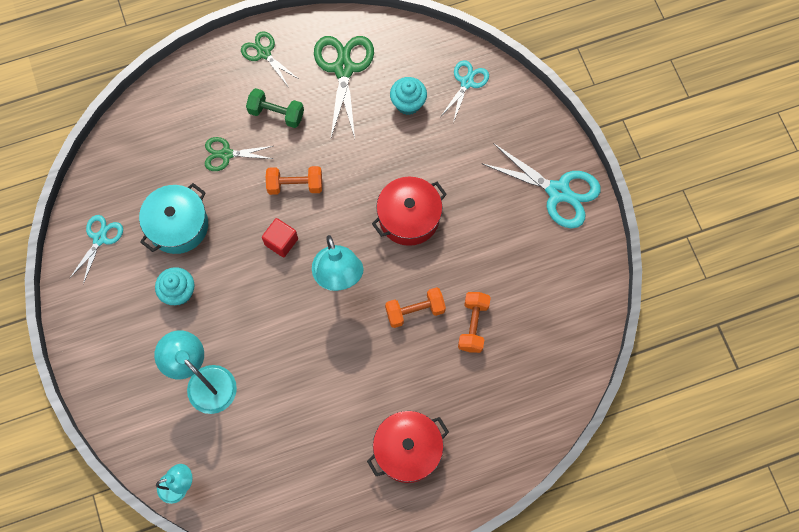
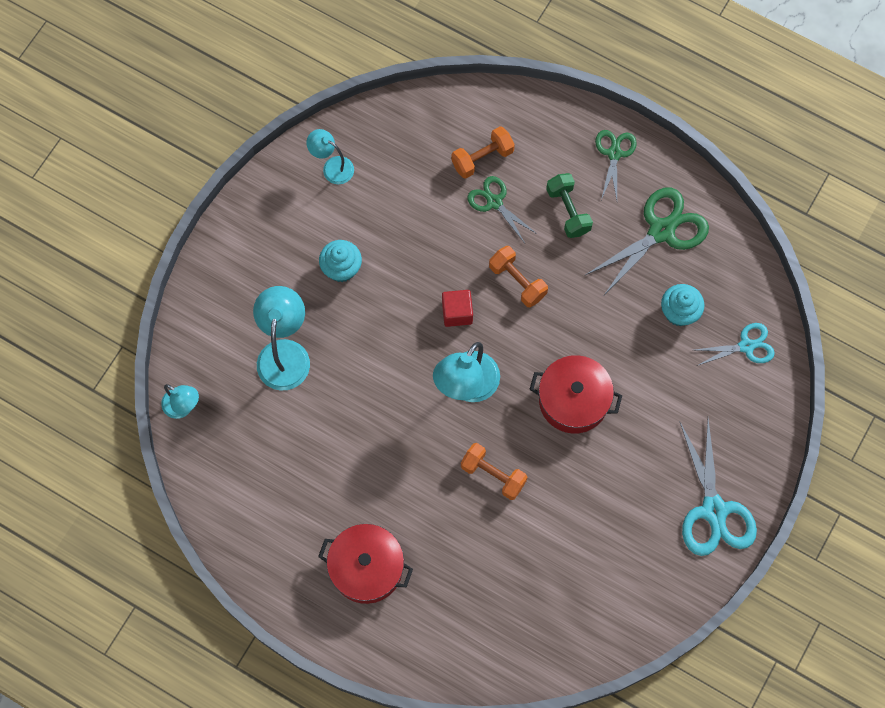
camera: 50 degrees right, 0 degrees up
(100, 238) = (332, 167): turquoise scissors -> turquoise lamp
(178, 225) = (397, 218): turquoise pot -> none
(473, 325) = (523, 535): orange dumbbell -> orange dumbbell (482, 158)

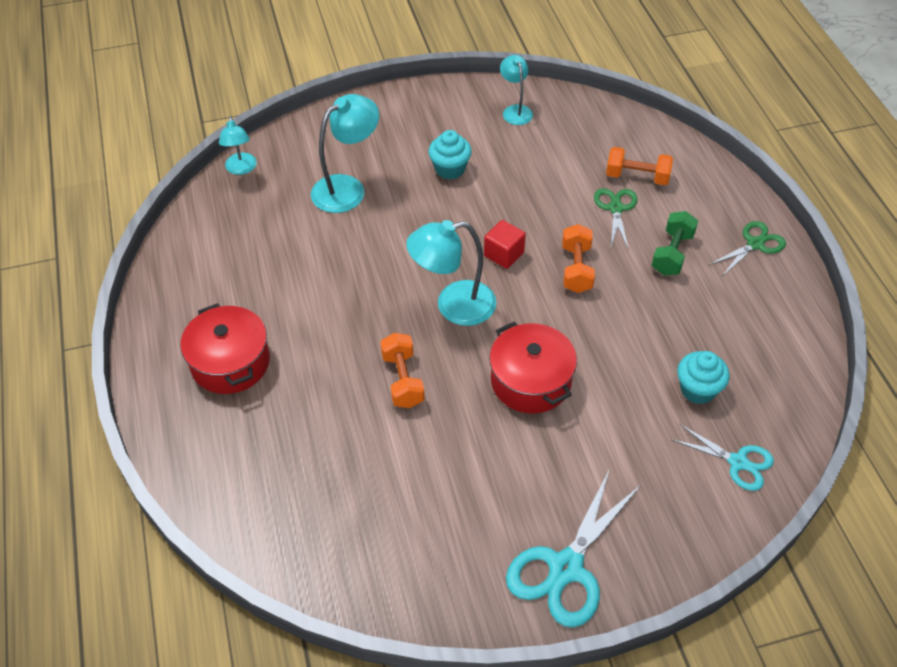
camera: 45 degrees right, 20 degrees down
(661, 231) = (743, 322): green scissors -> none

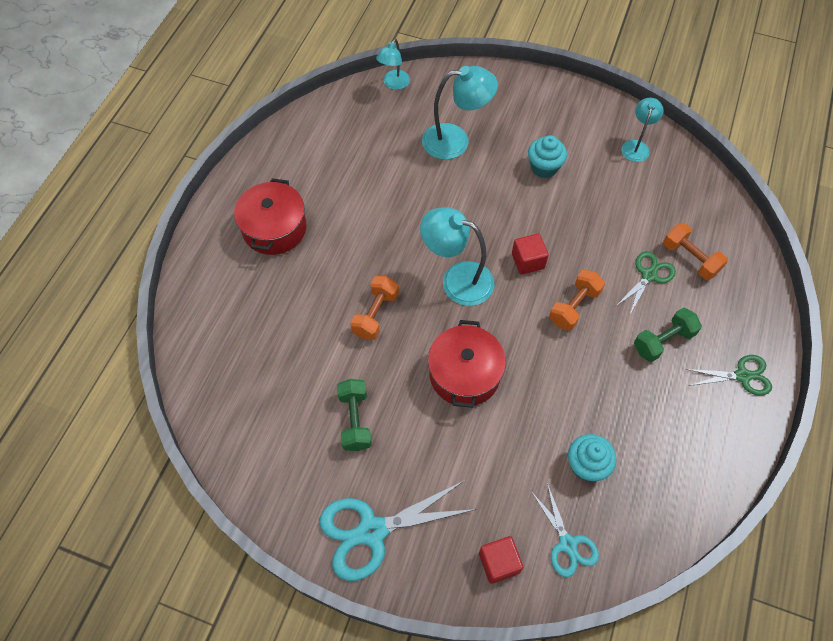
camera: 35 degrees right, 10 degrees up
(465, 483) = (355, 420): none -> green dumbbell
(697, 516) = (498, 563): none -> red cube

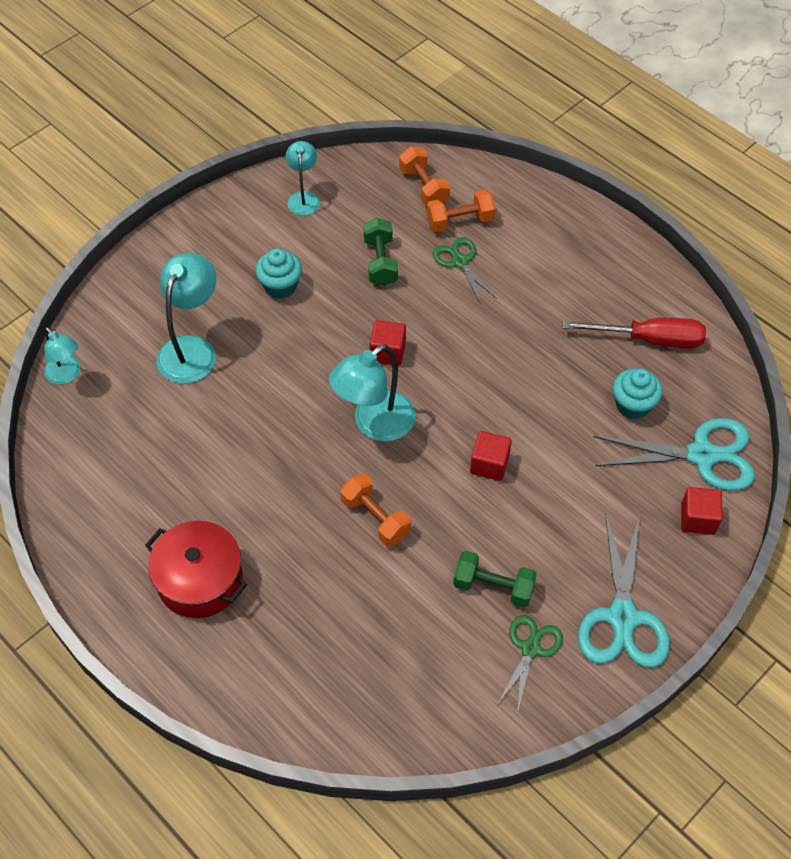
camera: 65 degrees left, 5 degrees down
(464, 374) = (489, 464): red pot -> red cube
(567, 544) = (701, 455): turquoise scissors -> turquoise scissors, size x1.68
(574, 307) = (462, 337): orange dumbbell -> orange dumbbell (424, 187)
(636, 146) = (304, 198): turquoise lamp -> turquoise lamp turned 45 degrees clockwise
(663, 341) = (536, 285): green dumbbell -> green dumbbell (380, 262)
(665, 454) = (649, 339): none -> red screwdriver
(742, 376) = (600, 245): green scissors -> green scissors (530, 649)

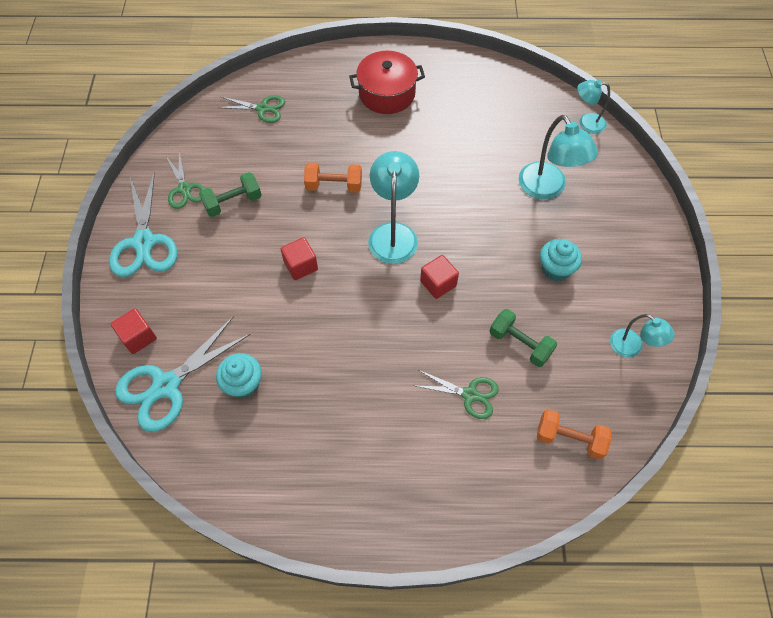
camera: 135 degrees right, 5 degrees up
(350, 685) = (263, 108): none -> green scissors
(460, 221) = (509, 431): orange dumbbell -> none
(622, 617) = (144, 242): turquoise scissors -> turquoise scissors turned 150 degrees counterclockwise
(649, 339) = (274, 451): red screwdriver -> none

